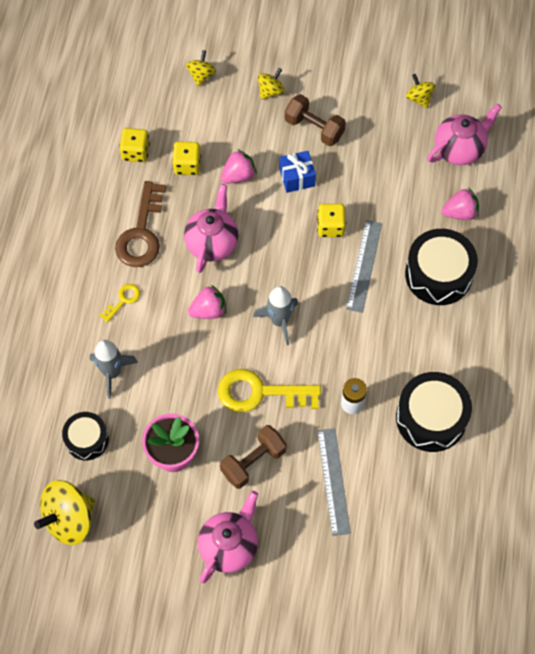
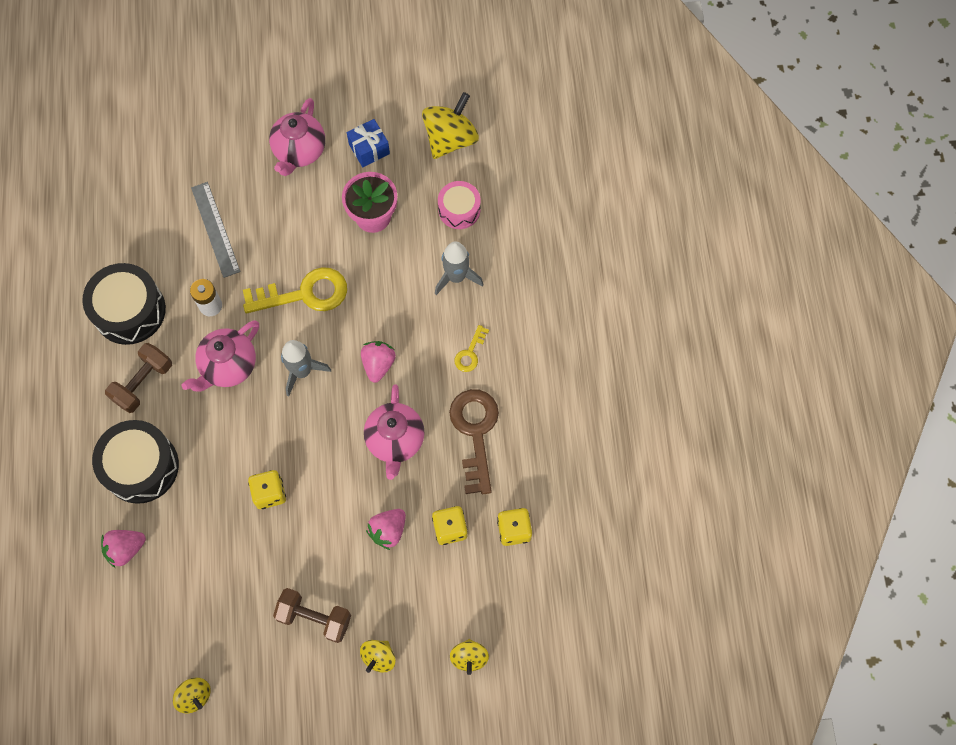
camera: 165 degrees right, 5 degrees up
(87, 439) = (459, 210): black drum -> pink drum
(208, 310) = (378, 364): pink strawberry -> pink strawberry turned 135 degrees clockwise
(253, 462) = (295, 228): brown dumbbell -> brown dumbbell (143, 383)
(297, 177) = (321, 546): blue gift -> blue gift (369, 149)
(364, 265) = (224, 456): grey ruler -> none
(459, 149) = (136, 634): pink teapot -> pink teapot (228, 366)

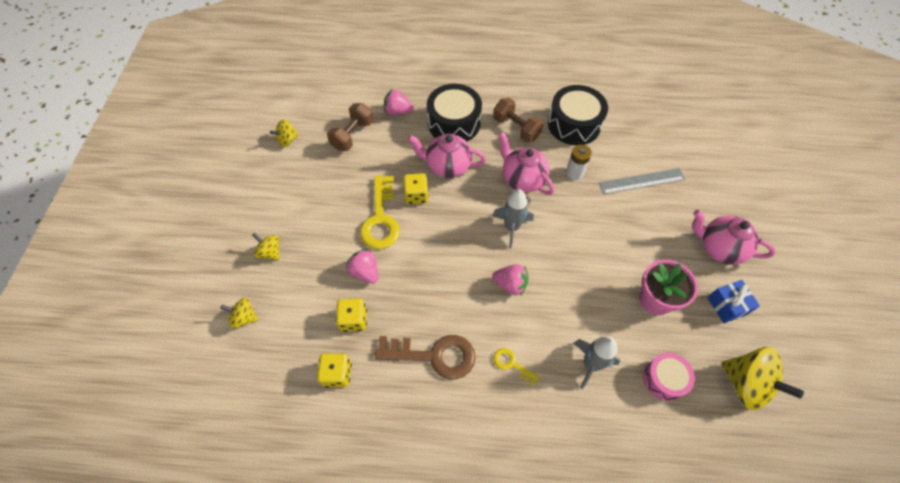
camera: 100 degrees right, 10 degrees down
(126, 549) = (398, 111): pink strawberry -> pink strawberry turned 60 degrees counterclockwise
(305, 294) = (581, 237): yellow key -> yellow key (380, 219)
(314, 618) = (314, 214): brown dumbbell -> brown dumbbell (352, 135)
(395, 440) = (440, 288): pink teapot -> pink teapot (447, 166)

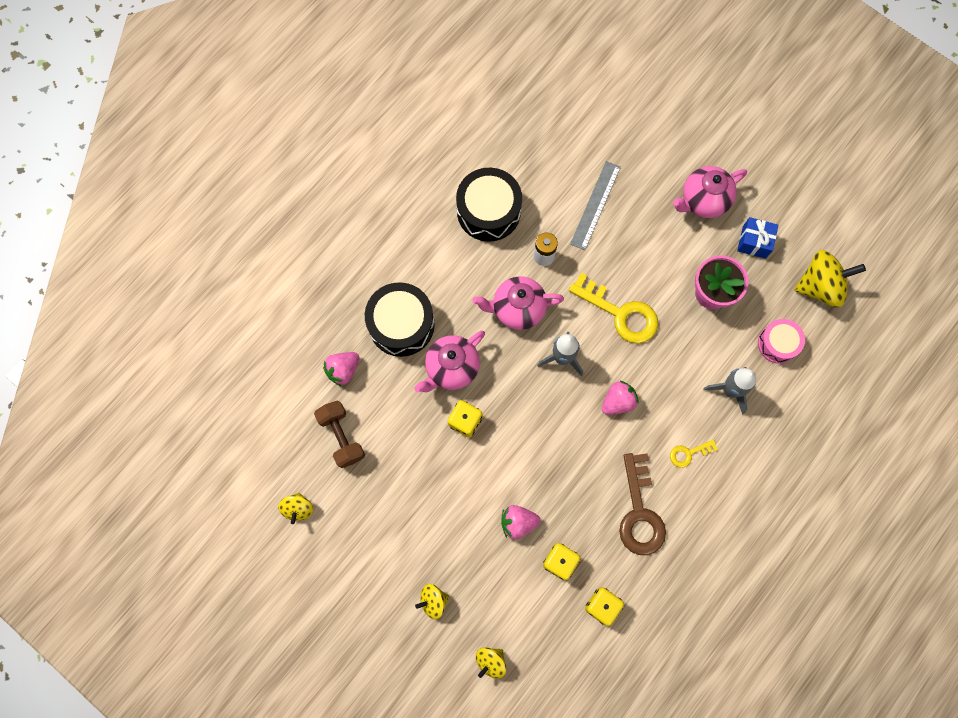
camera: 55 degrees left, 15 degrees up
(380, 219) = (468, 472): yellow key -> yellow key (620, 313)
(434, 356) = (639, 512): brown key -> brown key turned 135 degrees clockwise
(516, 128) = (453, 269): brown dumbbell -> none

